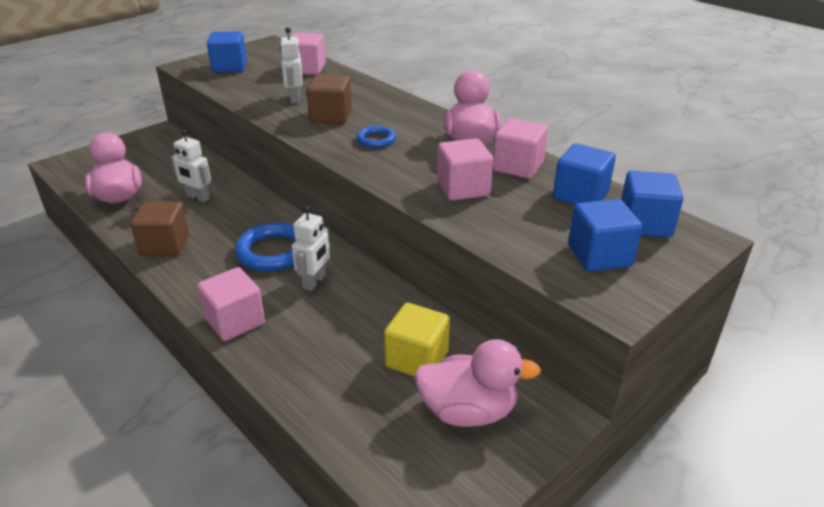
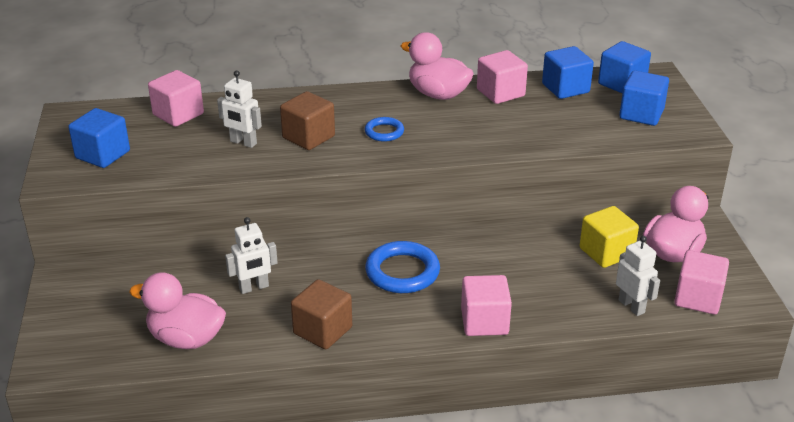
camera: 55 degrees left, 0 degrees up
(314, 282) = (469, 265): white robot -> white robot (631, 306)
(463, 188) = (507, 126): pink cube -> pink cube (698, 298)

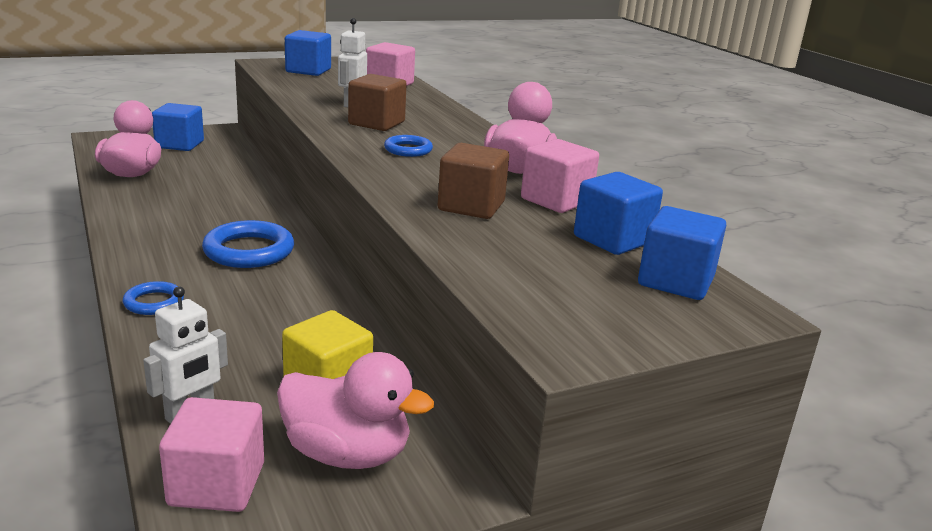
camera: 70 degrees right, 10 degrees down
(254, 288) = (211, 190): white robot -> none
(322, 330) = (141, 222): brown cube -> brown cube (471, 206)
(484, 322) = (154, 302): pink cube -> blue ring
(641, 114) = (585, 298): blue cube -> blue cube (179, 144)

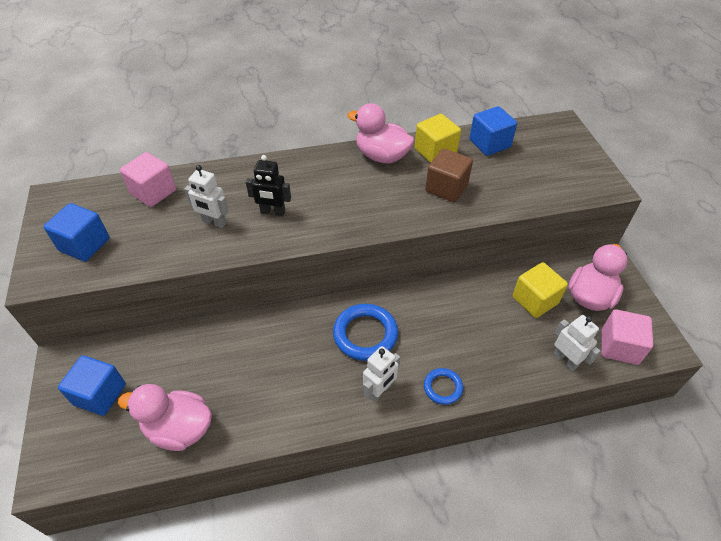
camera: 75 degrees left, 25 degrees up
(157, 262) = (379, 391): none -> white robot
(376, 123) = (273, 212): brown cube -> black robot
(408, 150) = (339, 202): blue ring -> none
(556, 200) = (435, 152): pink cube -> yellow cube
(675, 281) = (536, 136): blue cube -> none

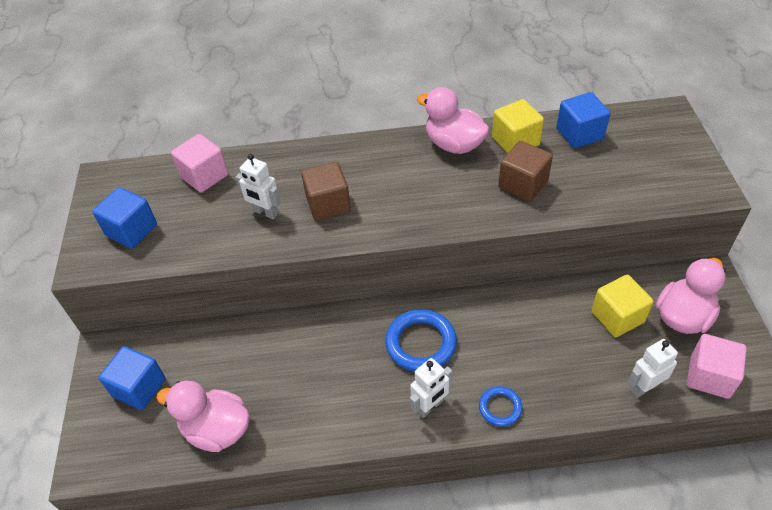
camera: 10 degrees right, 0 degrees up
(273, 212) = (328, 204): black robot -> brown cube
(565, 360) = (644, 387): white robot -> white robot turned 90 degrees counterclockwise

